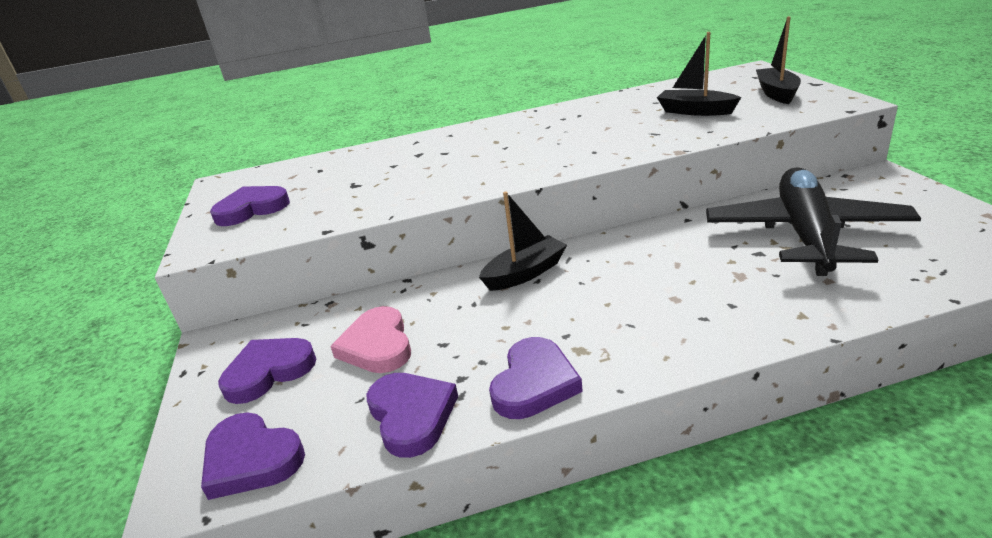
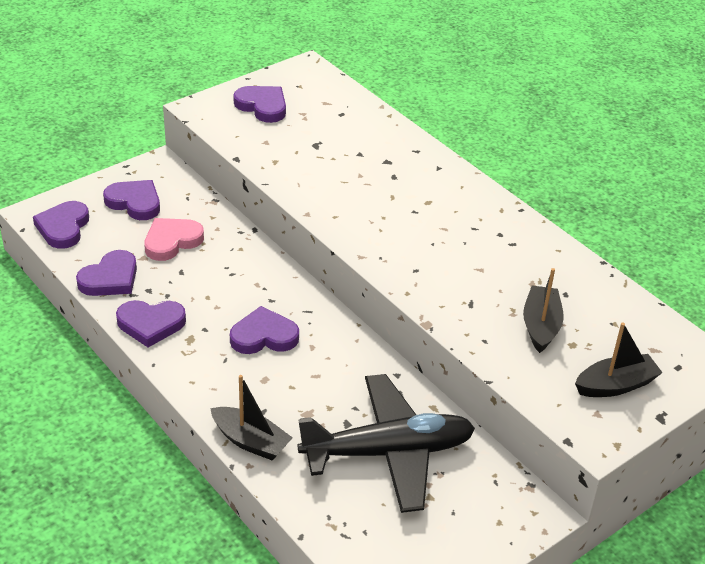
camera: 60 degrees right, 10 degrees up
(525, 273) = (279, 291): black boat -> black boat (250, 441)
(598, 291) = (264, 336): none -> purple heart

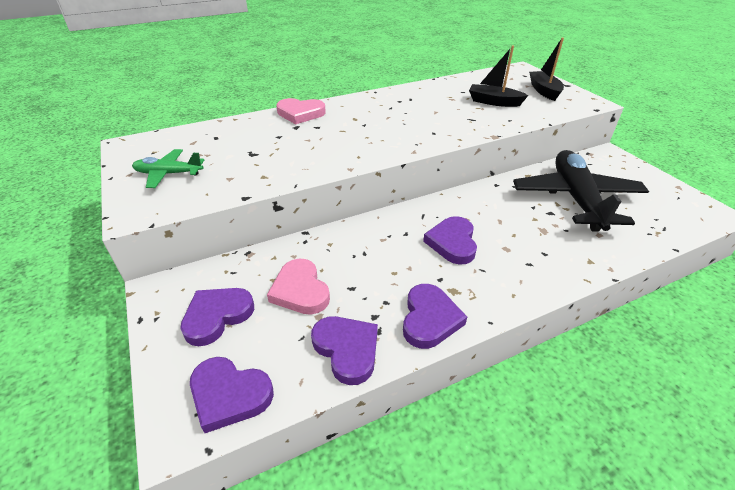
camera: 75 degrees left, 0 degrees up
(250, 441) = (583, 265): black boat -> none
(262, 106) = (169, 174): purple heart -> green plane
(423, 158) = (300, 113): none -> pink heart

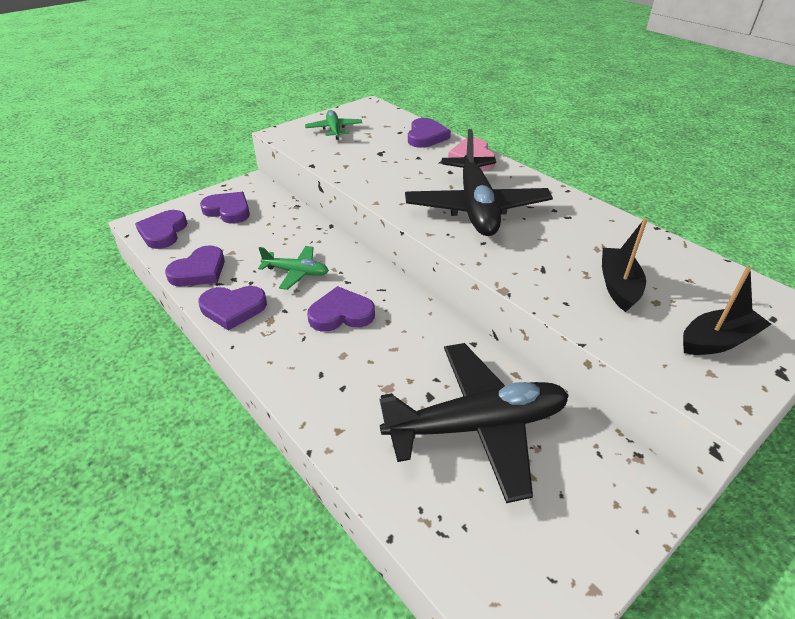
camera: 75 degrees right, 0 degrees up
(240, 126) = (426, 136): none -> purple heart
(300, 290) = (258, 238): pink heart -> none
(380, 265) = (296, 272): none -> green plane
(383, 126) = (476, 208): none -> black plane

